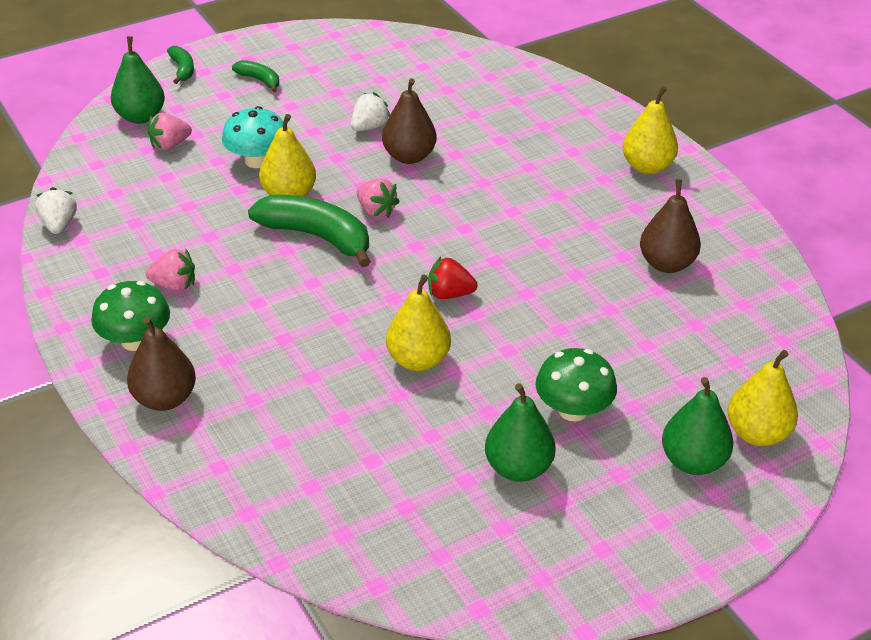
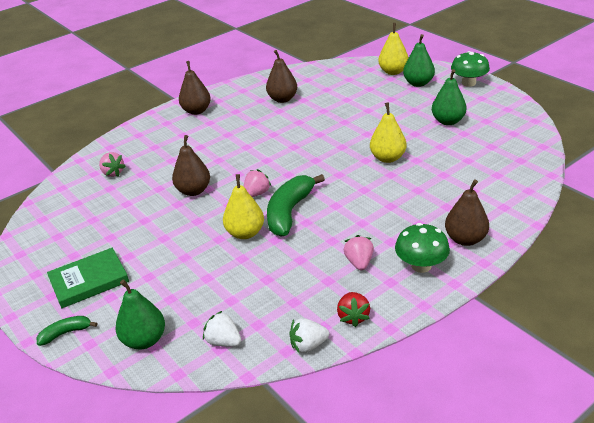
camera: 95 degrees left, 5 degrees down
(170, 145) = (187, 310): pink strawberry -> pink strawberry (113, 173)
(257, 160) = (205, 257): turquoise mushroom -> none
(259, 80) = (89, 281): green banana -> green book
(369, 127) = (158, 213): white strawberry -> white strawberry (223, 341)
(449, 294) = (329, 156): red strawberry -> red strawberry (353, 317)
(573, 410) = (402, 112): green mushroom -> green mushroom (468, 83)
(647, 167) = (196, 111): yellow pear -> brown pear

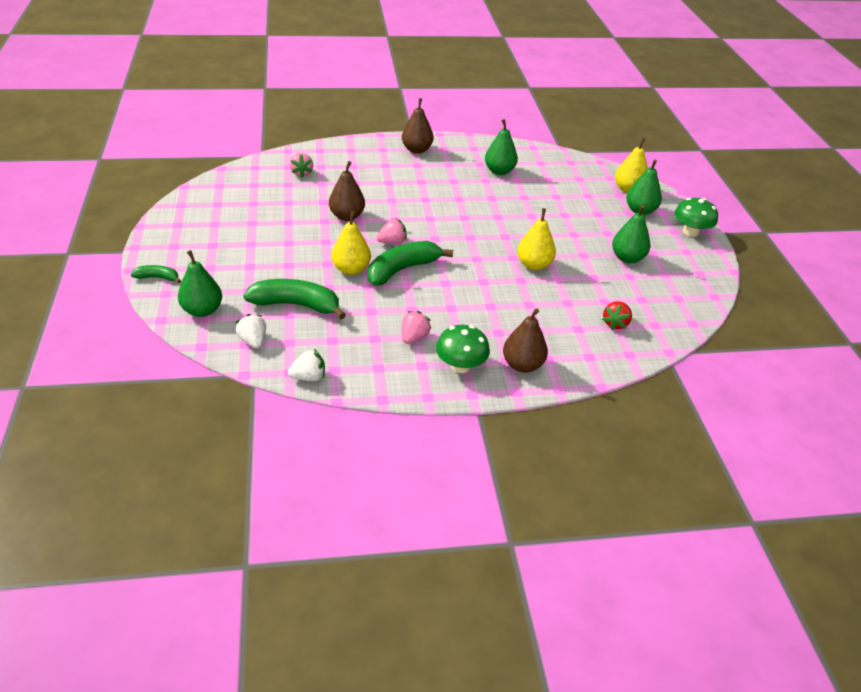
camera: 25 degrees right, 5 degrees up
(89, 281) = (207, 248): green book -> none
(229, 288) = (296, 305): none -> green banana
(282, 99) = (499, 171): brown pear -> green pear
(308, 345) = (309, 377): white strawberry -> white strawberry turned 150 degrees clockwise
(353, 317) = (364, 375): red strawberry -> red strawberry (615, 323)

